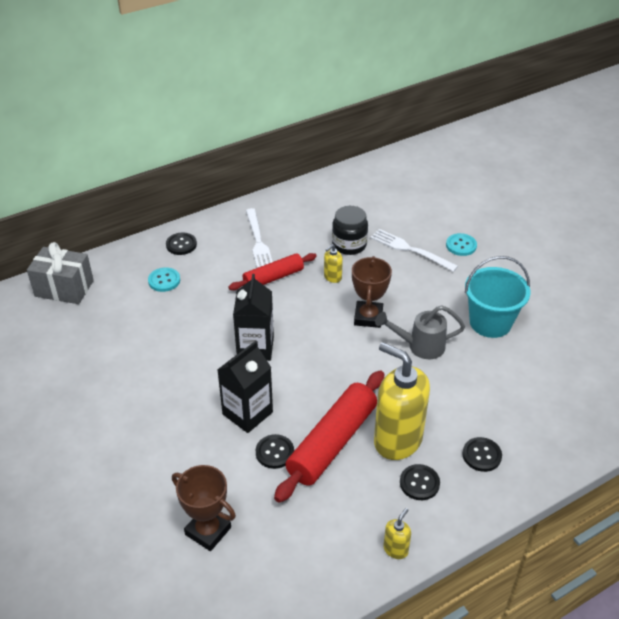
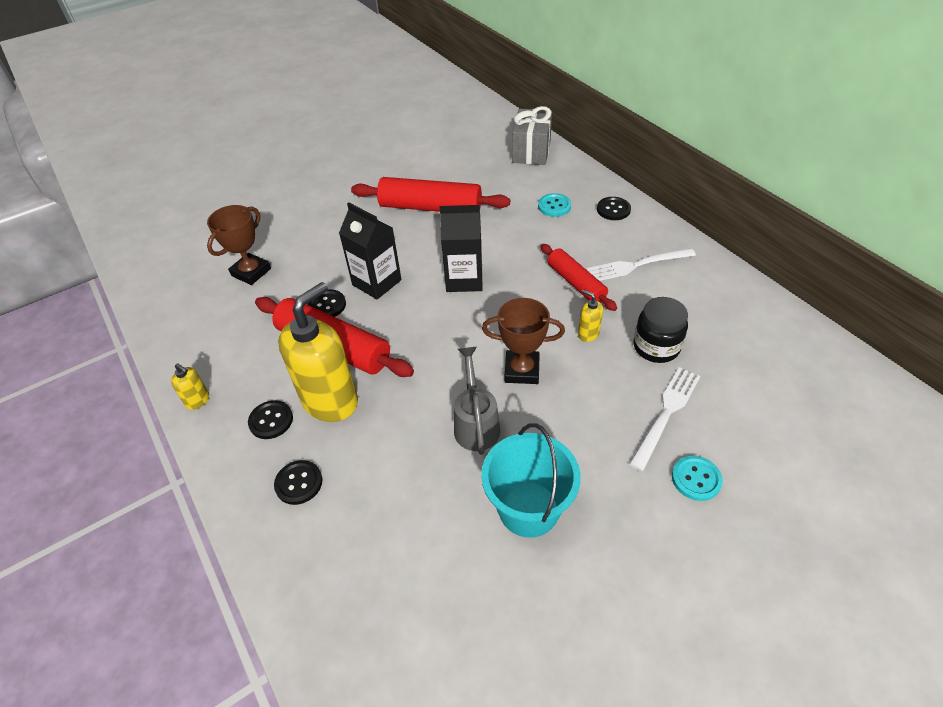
camera: 90 degrees right, 5 degrees up
(136, 371) = (430, 208): none -> red rolling pin

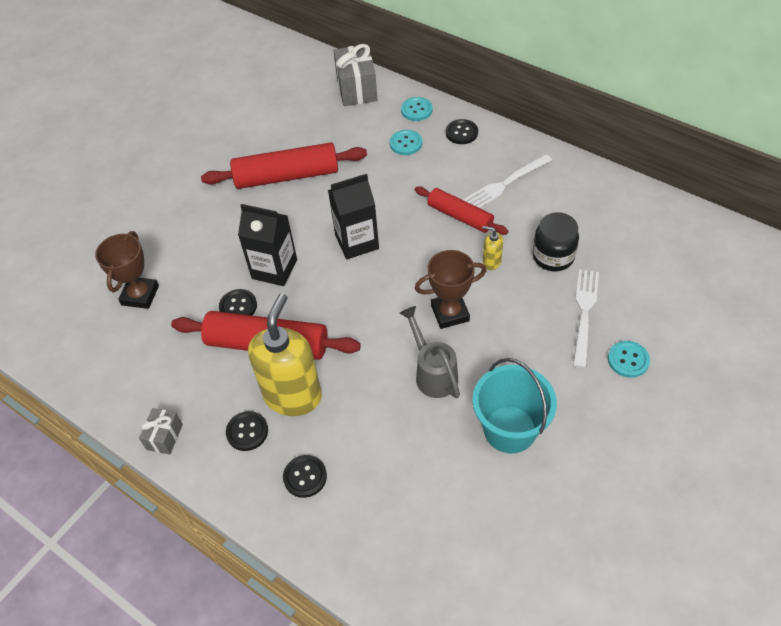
camera: 20 degrees left, 5 degrees up
(198, 400) = (164, 437): yellow soap dispenser -> grey gift
(578, 180) = (416, 110): none -> turquoise button

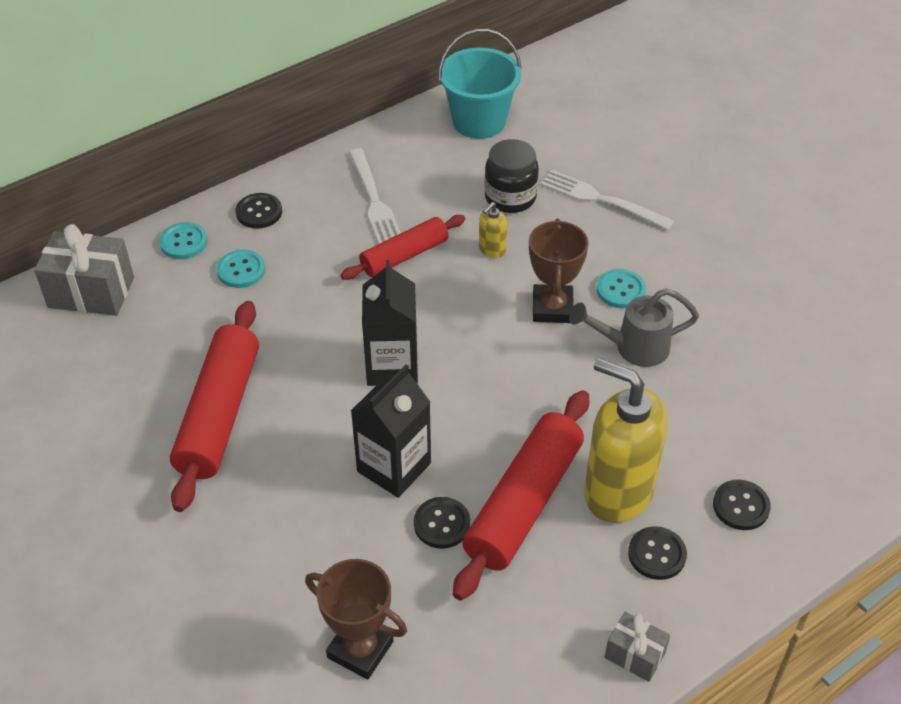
camera: 75 degrees left, 5 degrees down
(510, 429) = (730, 305): turquoise bucket -> turquoise bucket (479, 121)
(628, 360) = (674, 189): turquoise button -> turquoise button (620, 290)

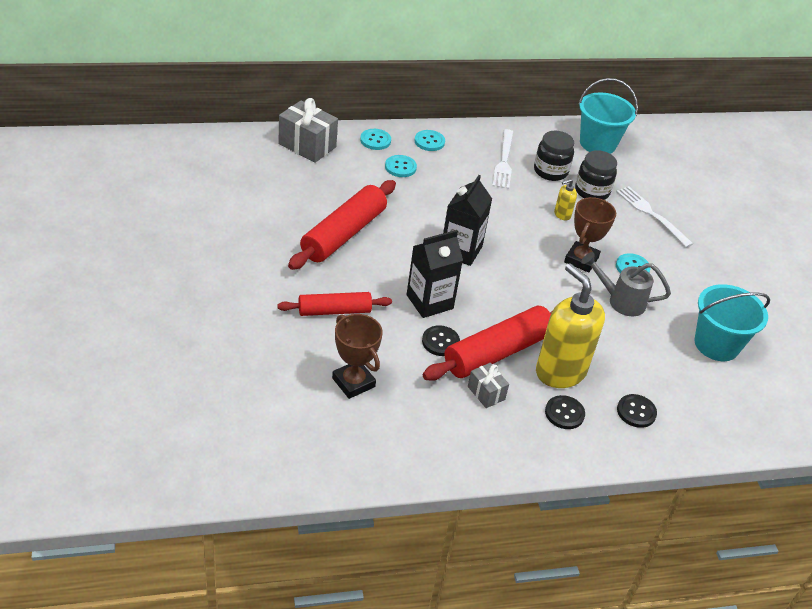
camera: 20 degrees right, 5 degrees down
(259, 212) = (429, 141): black button -> turquoise button
(404, 255) = (504, 197): red rolling pin -> red rolling pin (334, 311)
(442, 189) = (550, 171): none -> black jar
(634, 655) = (516, 457): grey gift -> grey gift (486, 393)
(779, 357) = (716, 344): none -> turquoise bucket

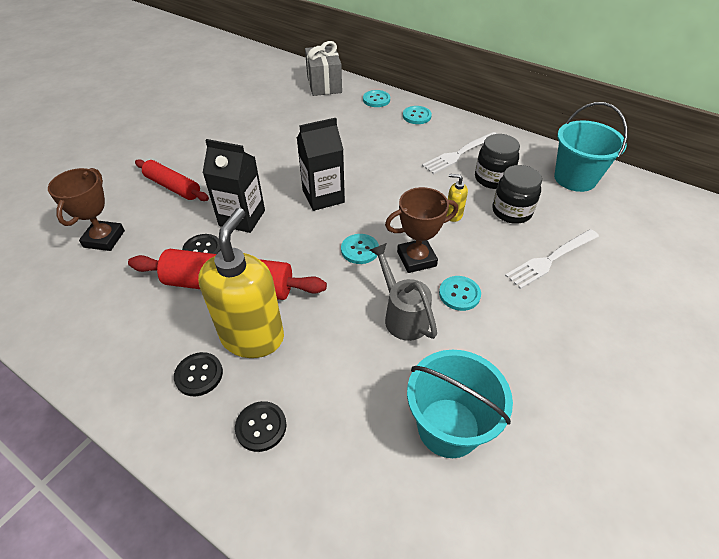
camera: 50 degrees right, 5 degrees up
(344, 234) = (259, 144): red rolling pin -> none
(400, 167) = (367, 122): turquoise button -> turquoise button (360, 250)
(486, 393) = (170, 310): grey gift -> none
(651, 214) = (550, 260): white fork -> white fork turned 135 degrees counterclockwise

